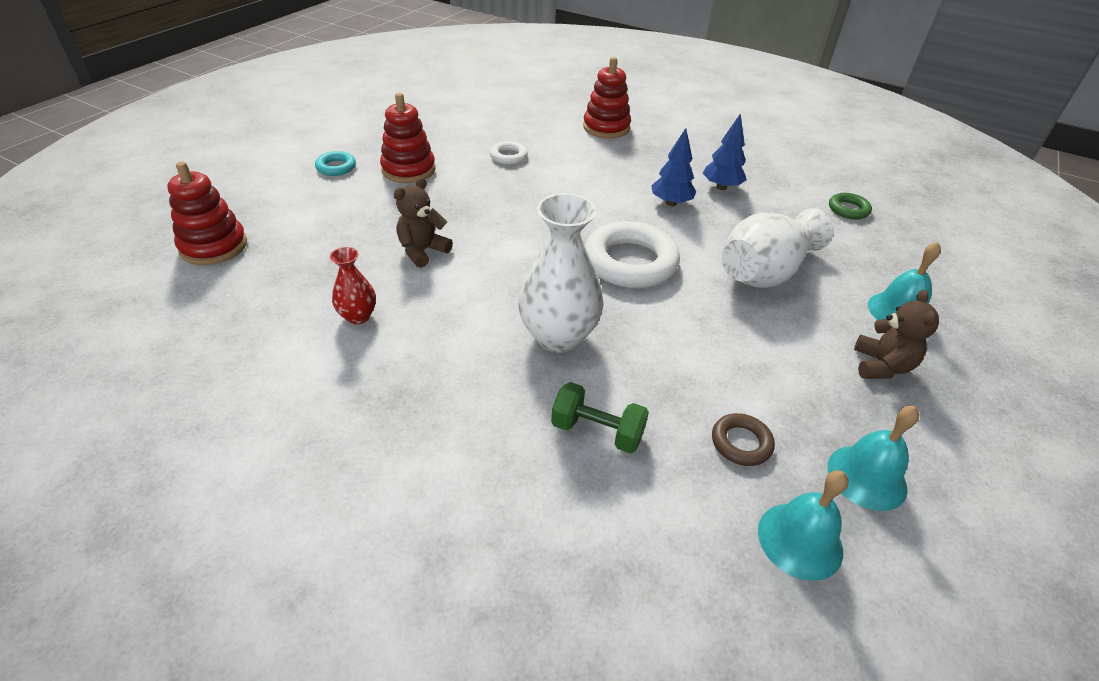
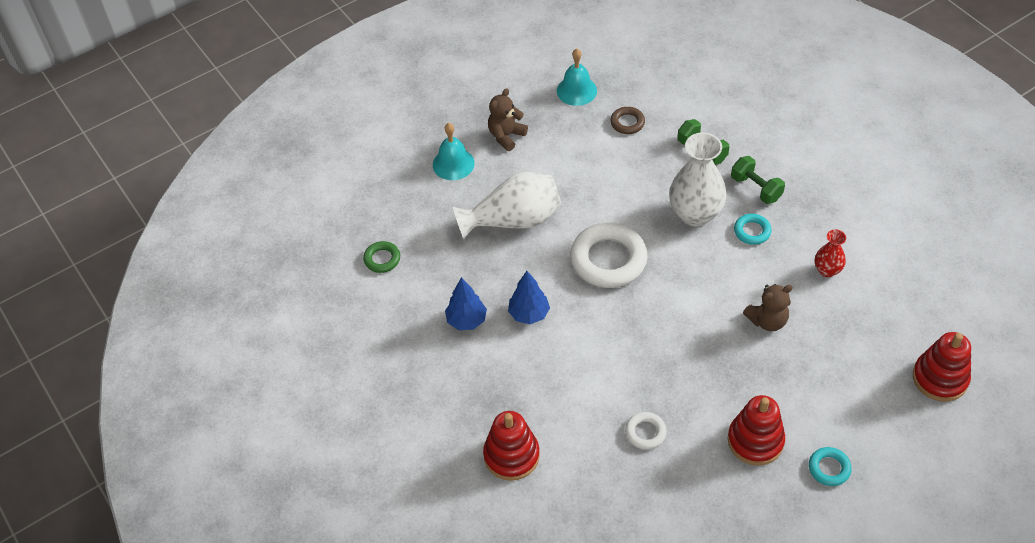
camera: 150 degrees left, 10 degrees up
(472, 336) = (752, 231): none -> turquoise ring
(487, 396) = (756, 188): none -> green dumbbell
(800, 540) = (634, 79): turquoise bell -> none

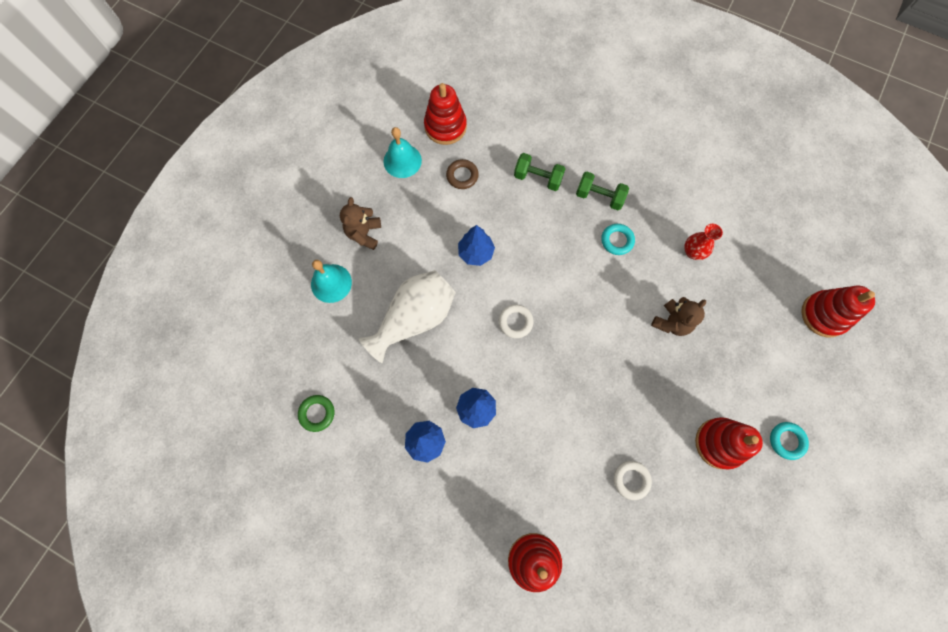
camera: 30 degrees left, 20 degrees up
(603, 190) = (476, 253): none -> blue tree
(608, 260) = (515, 322): white ring -> white ring, size x0.49
(635, 77) = (445, 126): none -> red stacking toy
(695, 214) = (563, 244): white vase -> none

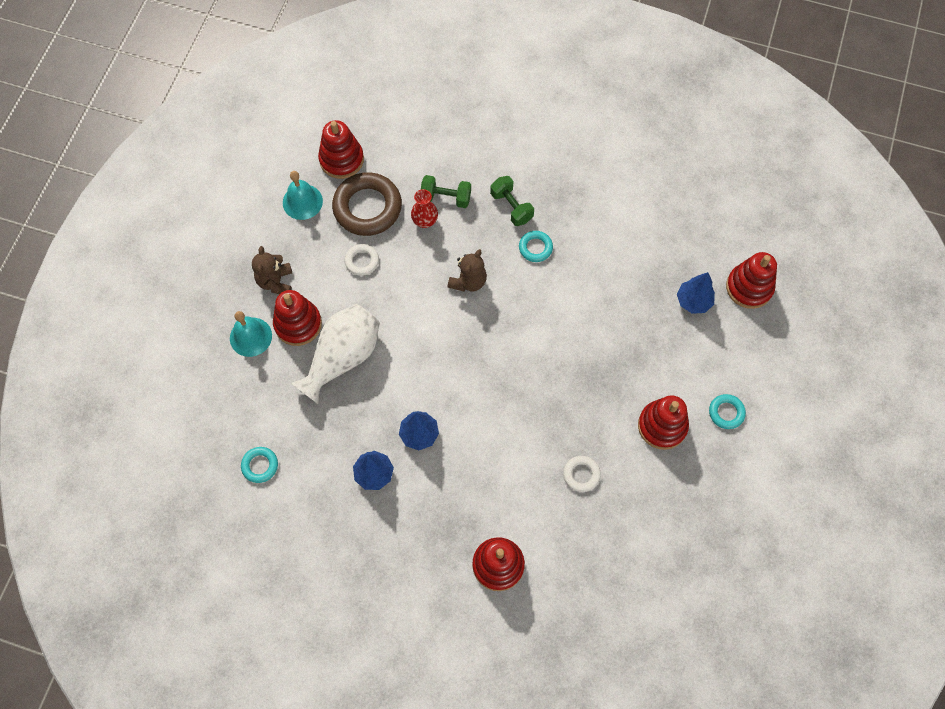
camera: 10 degrees left, 5 degrees down
(317, 413) = (260, 465): green ring -> turquoise ring
(378, 278) = (298, 324): none -> red stacking toy
(462, 176) = (367, 207): brown ring -> brown ring, size x2.06
(476, 253) = (394, 283): blue tree -> blue tree (693, 301)
(515, 322) = (445, 344): white ring -> white ring (362, 261)
(599, 197) = (511, 207): green dumbbell -> green dumbbell turned 45 degrees clockwise
(671, 322) = (600, 319): brown teddy bear -> brown teddy bear (468, 281)
(693, 252) = (613, 247): red vase -> red vase (425, 221)

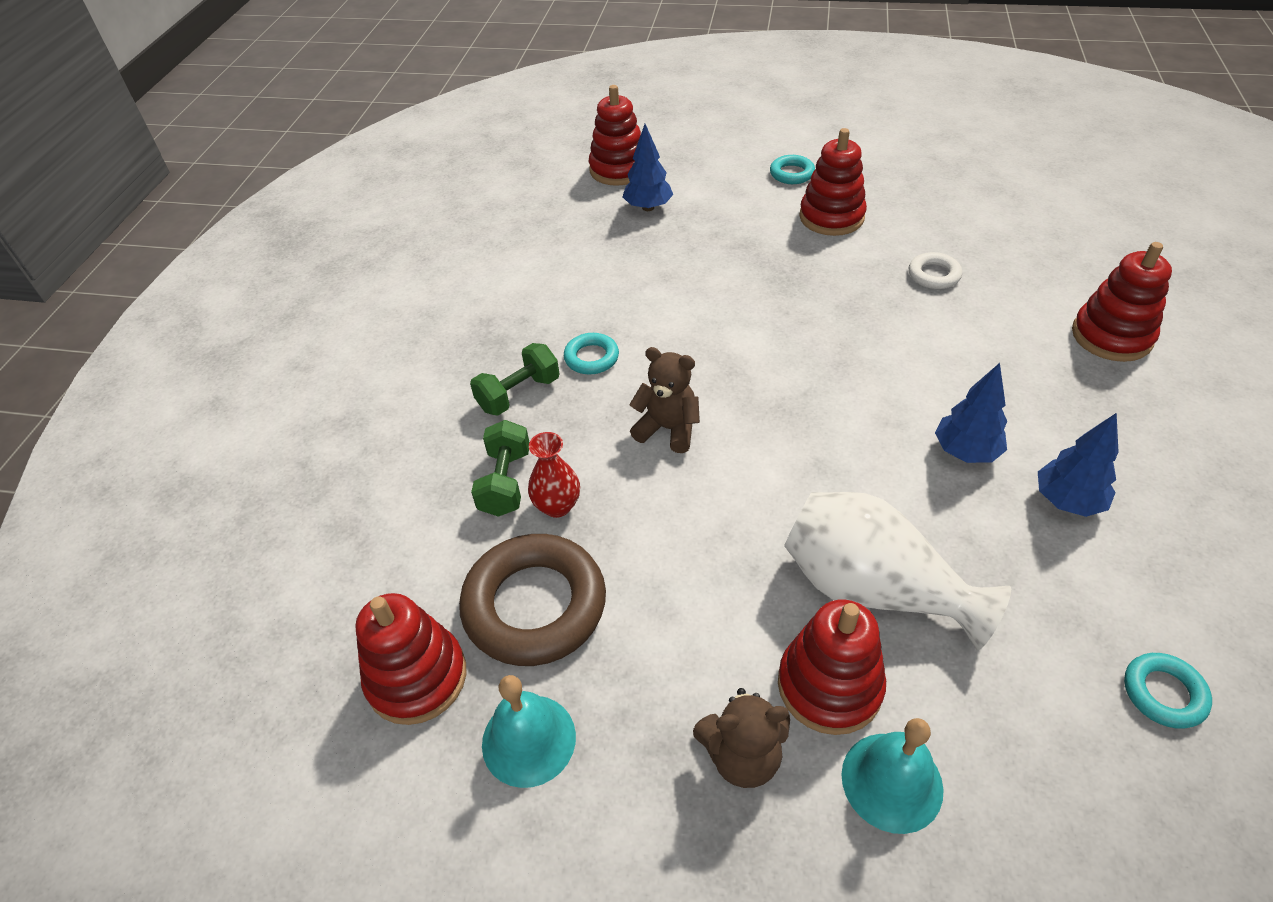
camera: 95 degrees left, 20 degrees down
(362, 261) = (659, 593): white ring -> none

